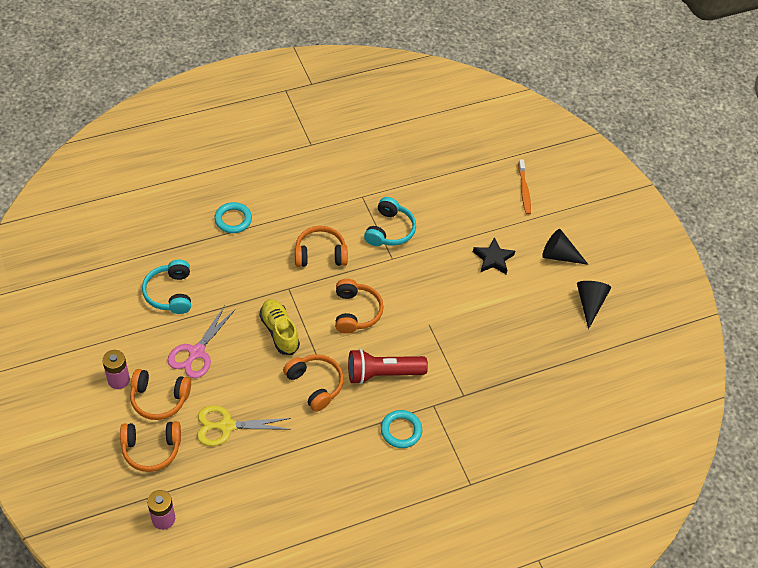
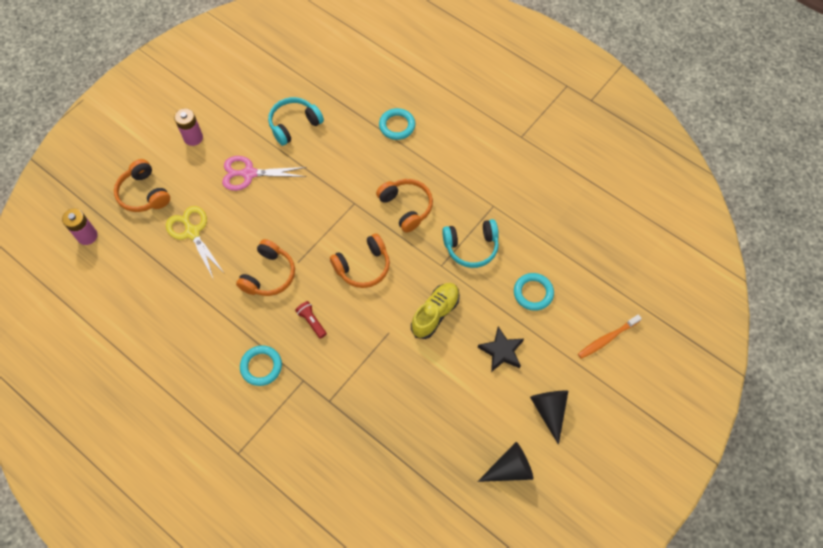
camera: 65 degrees right, 10 degrees up
(159, 399) = (191, 173): orange headphones -> none
(279, 331) = (306, 220): yellow shoe -> yellow shoe (435, 313)
(383, 373) = (312, 321): red flashlight -> red flashlight, size x0.49
(457, 213) = (533, 293): none -> turquoise ring

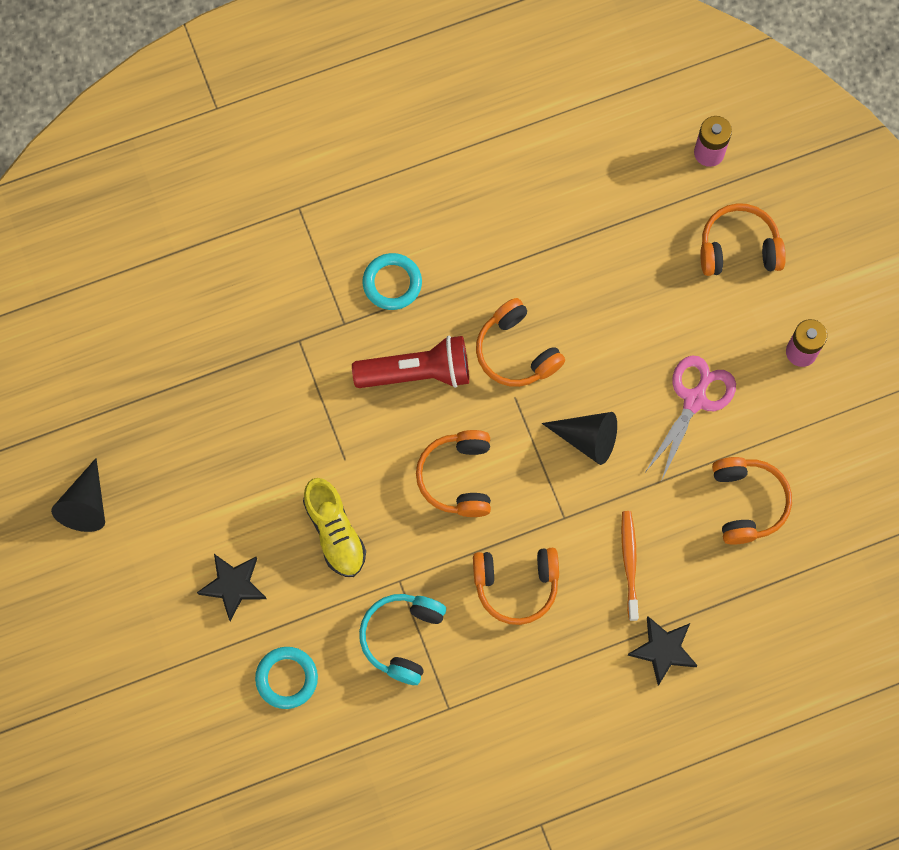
camera: 120 degrees right, 10 degrees up
(192, 232) = (638, 284): yellow scissors -> none
(294, 125) = (747, 502): turquoise headphones -> orange headphones
(312, 321) = (417, 372): red flashlight -> red flashlight, size x2.04
(397, 126) = (663, 650): turquoise ring -> black star
(549, 411) = (122, 596): black cone -> black cone (587, 438)
(607, 339) = (166, 733): orange toothbrush -> orange toothbrush (629, 563)

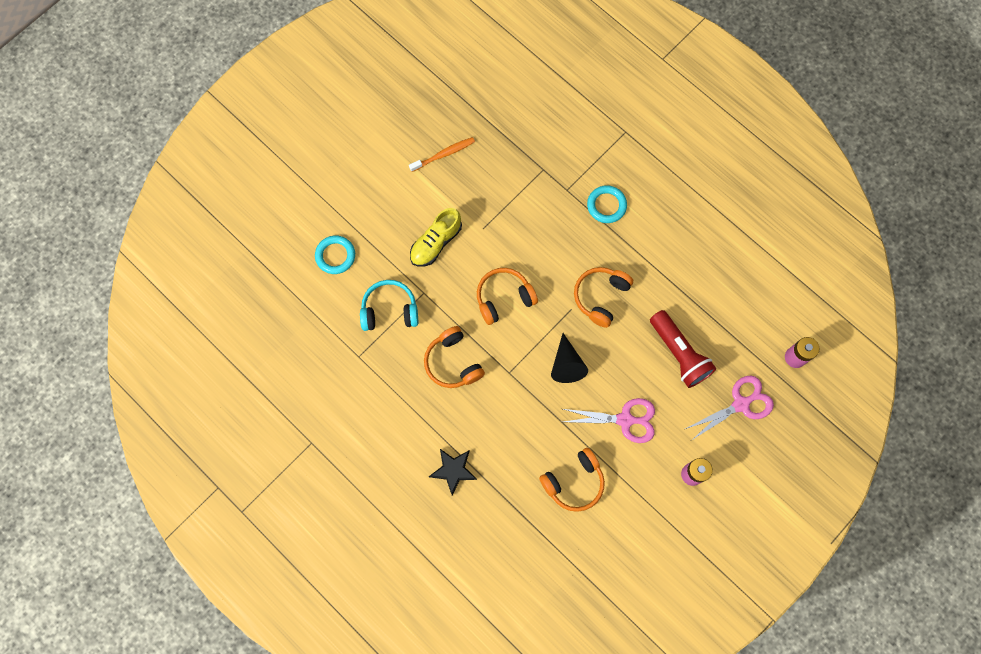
camera: 65 degrees right, 0 degrees up
(86, 504) = (387, 100): black cone -> none
(233, 586) = (377, 201): black star -> none
(417, 372) = (557, 245): red flashlight -> red flashlight (679, 353)
(629, 563) = (499, 425): orange toothbrush -> orange toothbrush (443, 154)
(739, 248) = (740, 404): orange headphones -> pink scissors

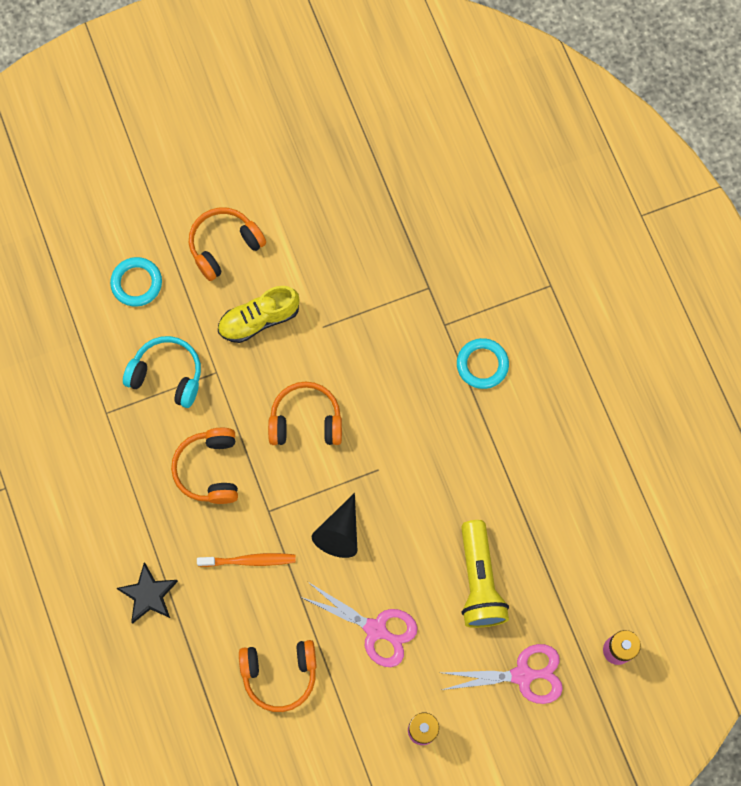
camera: 25 degrees right, 0 degrees up
(443, 154) = (320, 218): orange toothbrush -> orange toothbrush (249, 560)
(601, 297) = (420, 471): orange headphones -> orange headphones (224, 246)
(679, 353) = (479, 581): red flashlight -> yellow flashlight

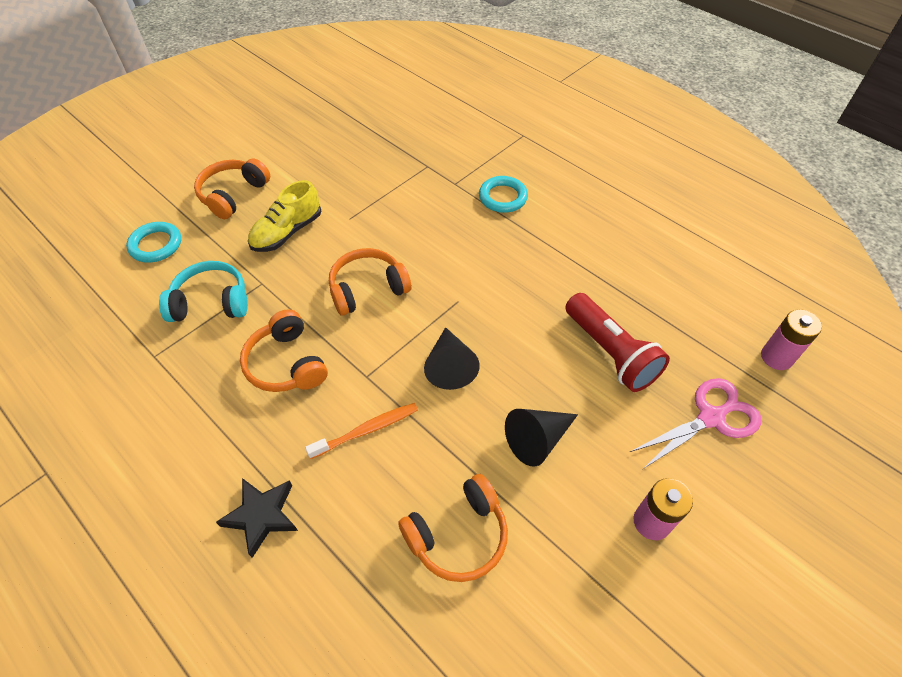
camera: 25 degrees left, 20 degrees down
(375, 629) = (537, 439): pink scissors -> black cone
(479, 581) = (610, 352): yellow flashlight -> red flashlight

